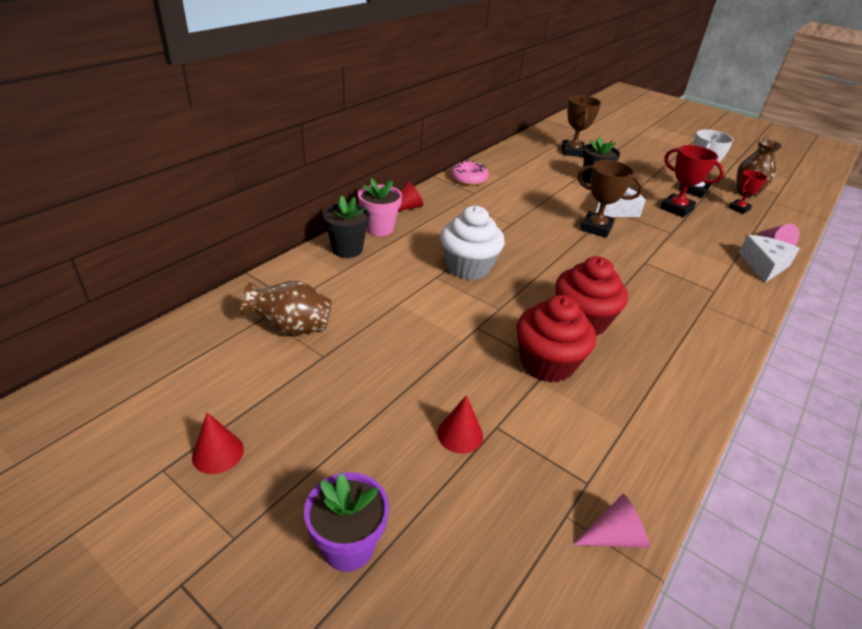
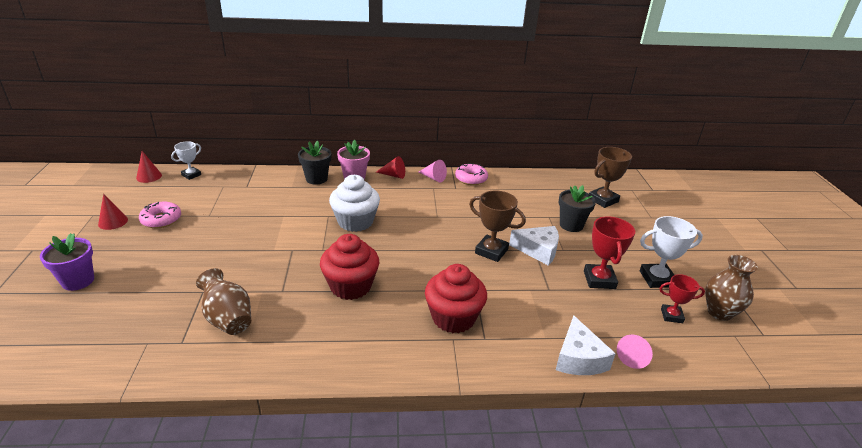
camera: 50 degrees right, 5 degrees down
(190, 330) = (191, 175): none -> white trophy
(279, 401) = (161, 220): none -> pink donut
(292, 327) = (223, 197): brown vase -> brown vase (228, 319)
(460, 434) = (185, 281): red cone -> red cone (149, 176)
(547, 363) = (284, 288): red cupcake -> red cupcake (453, 318)
(596, 228) = (491, 251): brown trophy -> brown trophy turned 45 degrees counterclockwise
(614, 536) = (143, 367): pink cone -> pink cone (433, 178)
(764, 265) = (578, 358): white cheese -> white cheese turned 105 degrees clockwise

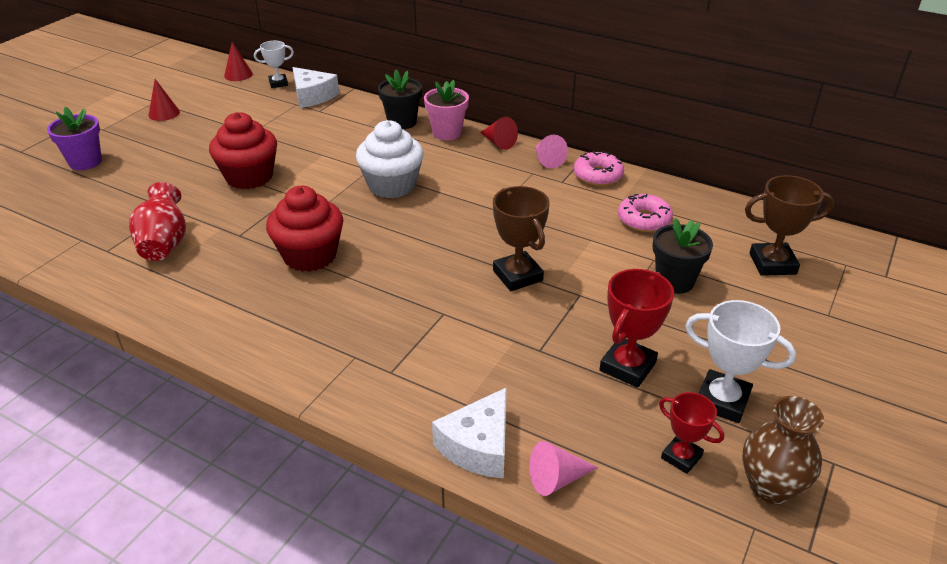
camera: 35 degrees right, 5 degrees up
(161, 220) = (205, 124): pink donut -> pink donut (644, 220)
(228, 319) = (164, 244): brown vase -> red vase
(453, 318) = (381, 334): red cupcake -> red cupcake (249, 177)
(538, 250) = (584, 297): white cheese -> white cheese (312, 96)

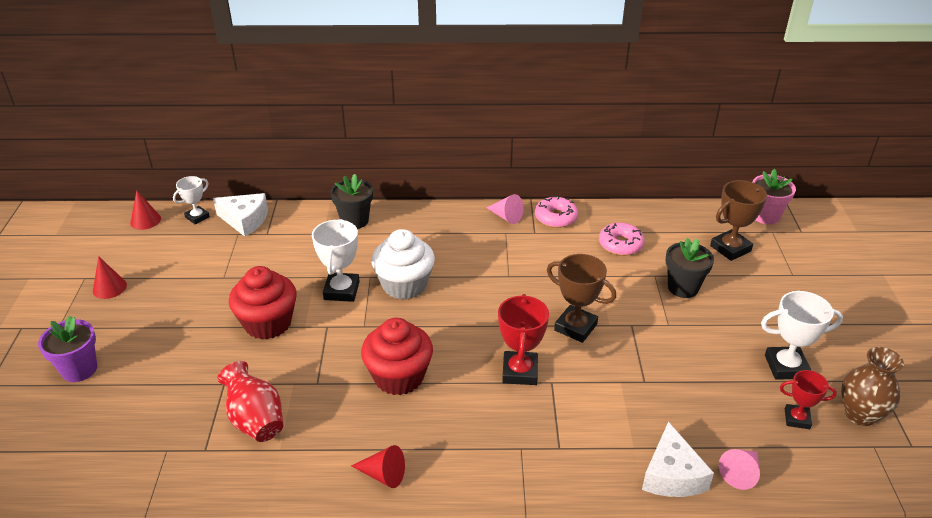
camera: 30 degrees left, 0 degrees up
(333, 172) = (341, 291): none -> white trophy
(447, 133) = (403, 218): pink flower pot -> pink flower pot (765, 216)
(498, 142) = (454, 213): red cone -> red cone (383, 475)
(627, 366) = (710, 368): red trophy -> red trophy (520, 372)

